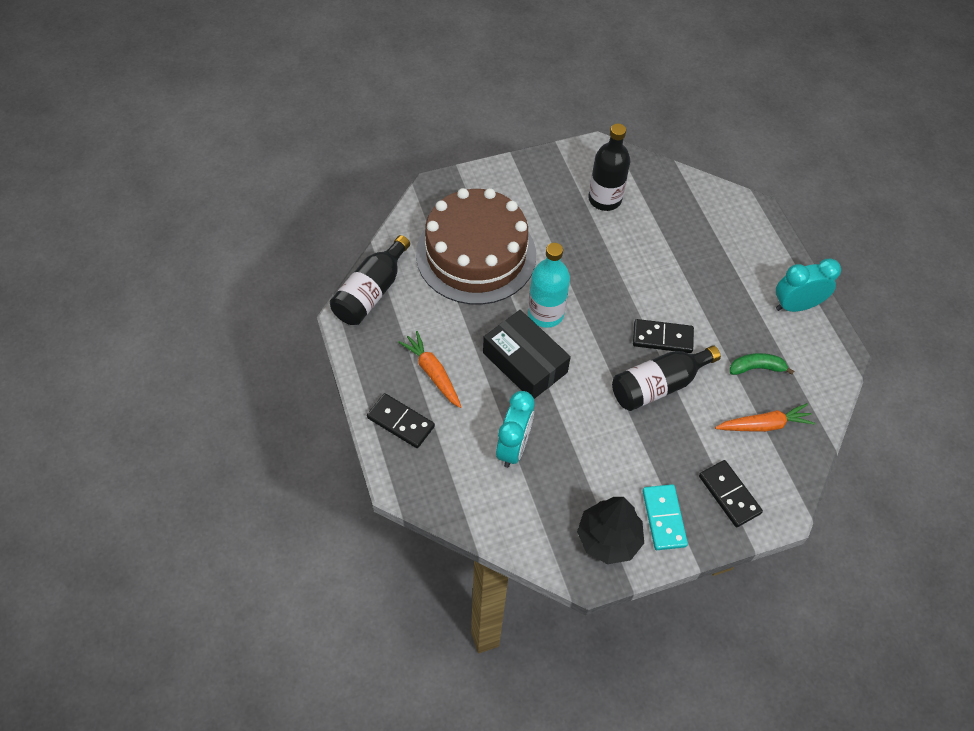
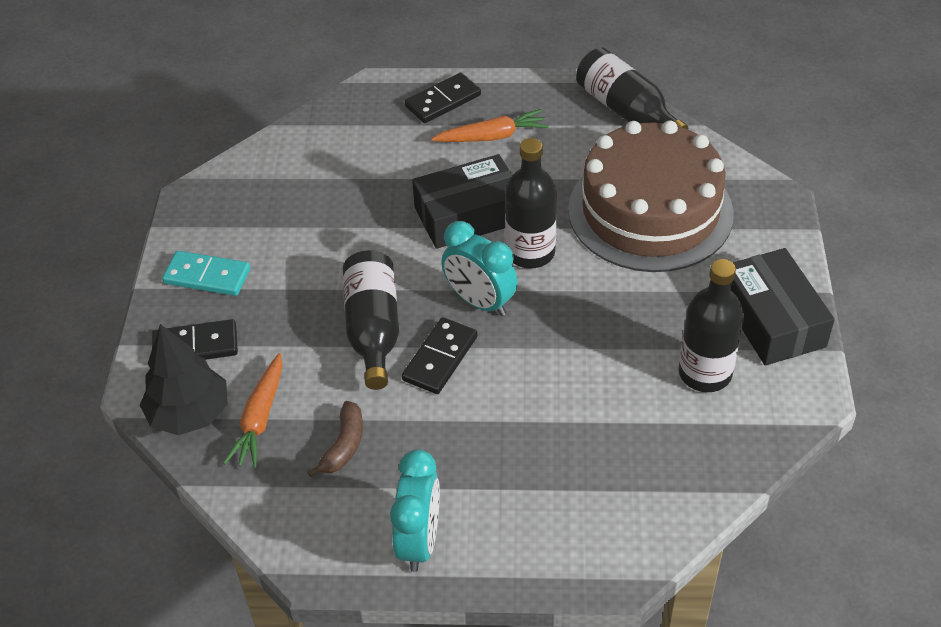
camera: 115 degrees right, 10 degrees down
(513, 447) = (365, 178): turquoise clock -> turquoise clock (480, 302)
(545, 313) = (530, 253): turquoise bottle -> black bottle
(546, 175) = (772, 320): none -> black box
(608, 539) = (215, 223): black tree -> black tree (189, 413)
(756, 368) = (344, 445): green banana -> brown banana

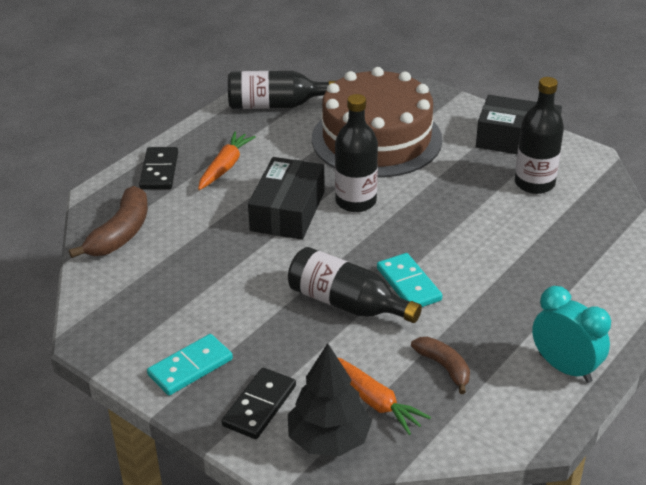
camera: 55 degrees left, 10 degrees down
(335, 132) = (121, 233): none -> brown banana
(440, 358) = (409, 284): black domino -> turquoise domino
(480, 302) = (376, 243): turquoise clock -> none

